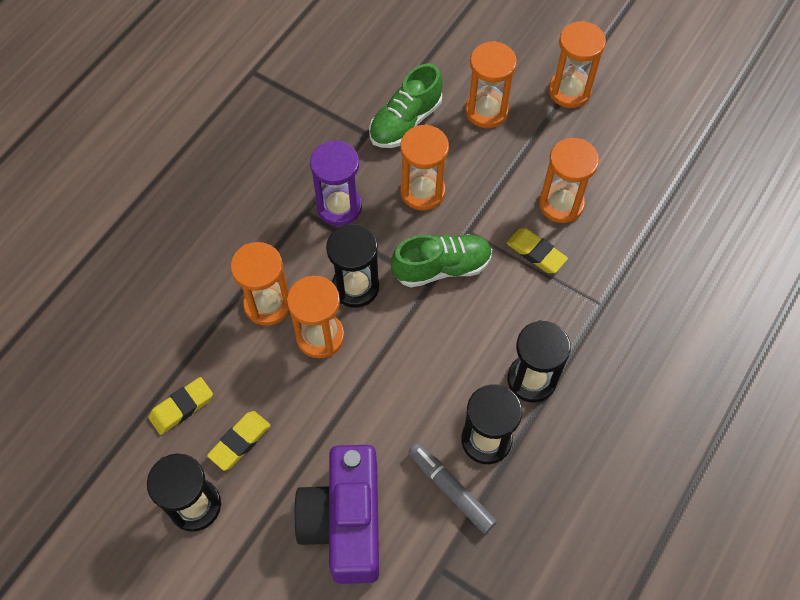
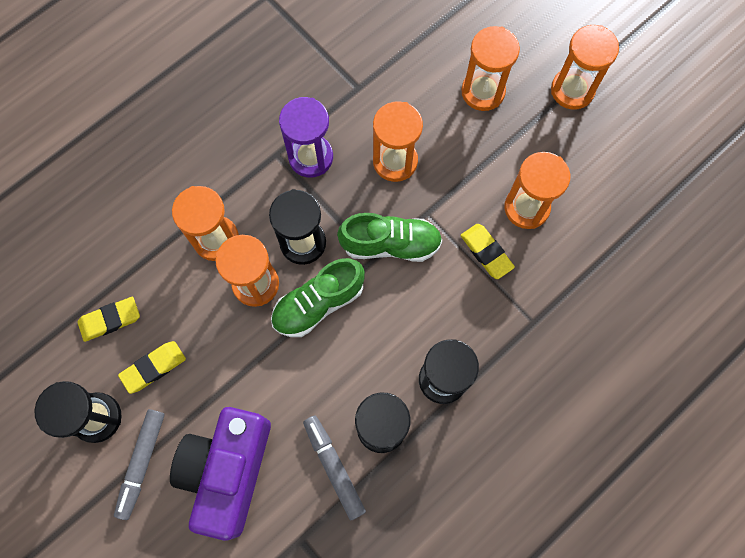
camera: 15 degrees right, 10 degrees up
(255, 538) = (142, 463): none -> grey marker
(405, 121) = (400, 84): green shoe -> green shoe (318, 303)

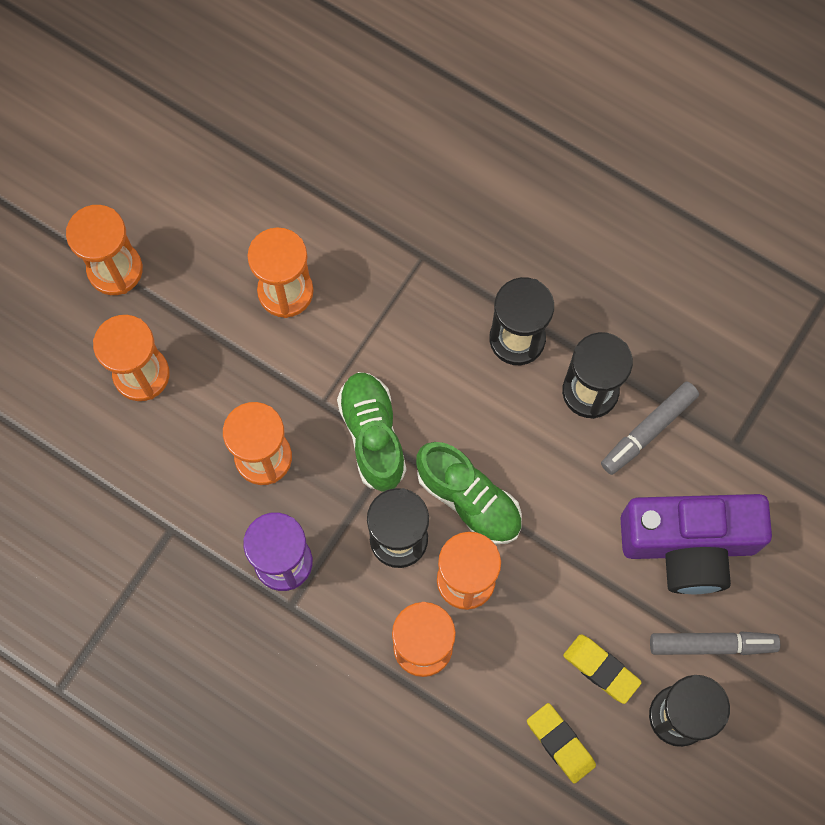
camera: 105 degrees left, 0 degrees up
(486, 252) = (354, 325): yellow eraser -> none

